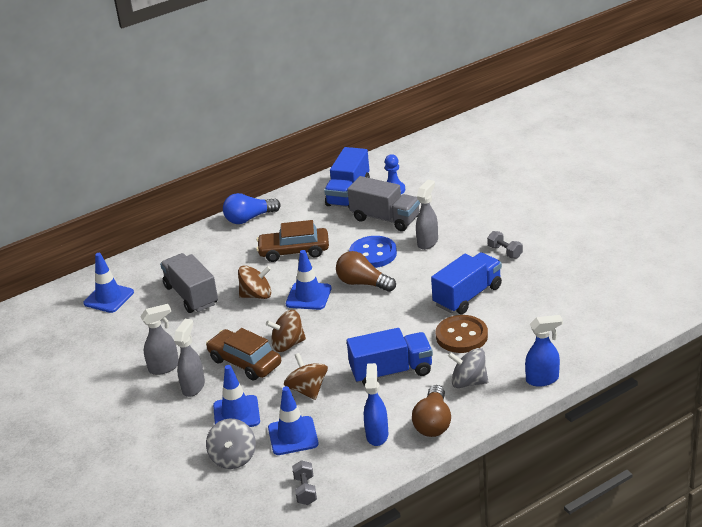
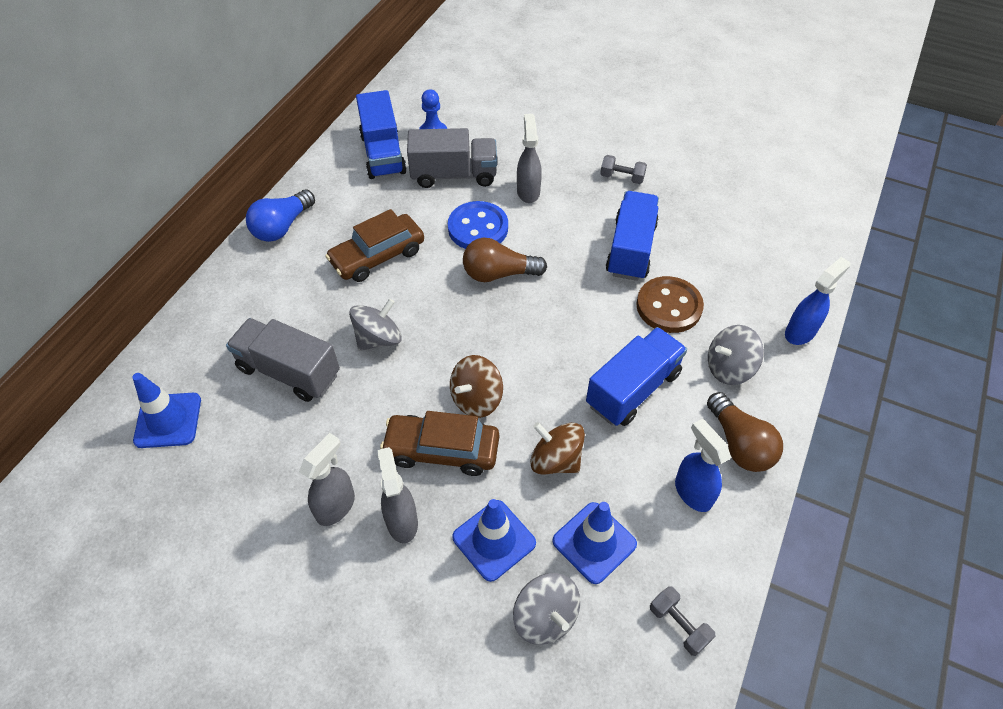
camera: 35 degrees left, 20 degrees up
(256, 295) = (378, 338): brown spinning top -> grey spinning top
(308, 296) = (447, 316): blue traffic cone -> none

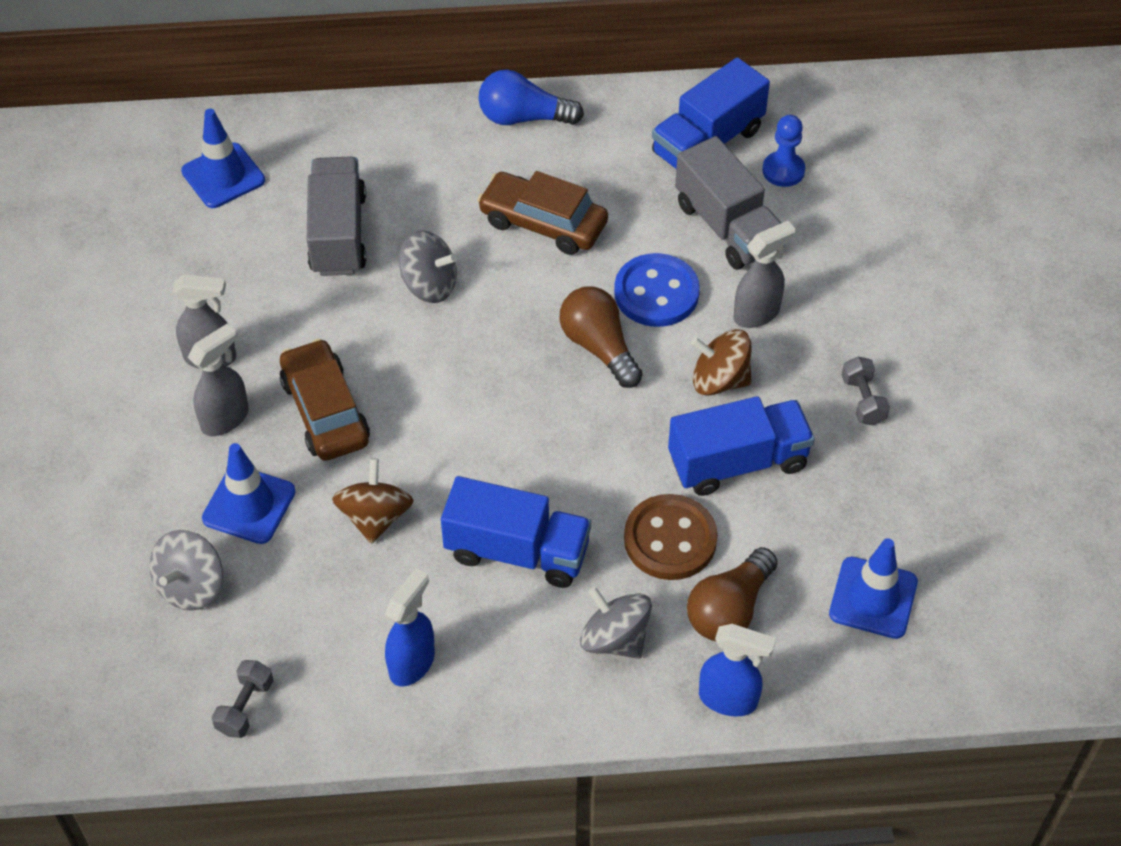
camera: 60 degrees right, 0 degrees up
(476, 399) = (408, 410): brown spinning top -> brown spinning top (719, 380)
(594, 542) = (296, 594): blue traffic cone -> blue traffic cone (873, 598)
(739, 444) = (507, 687): brown light bulb -> brown light bulb (729, 609)

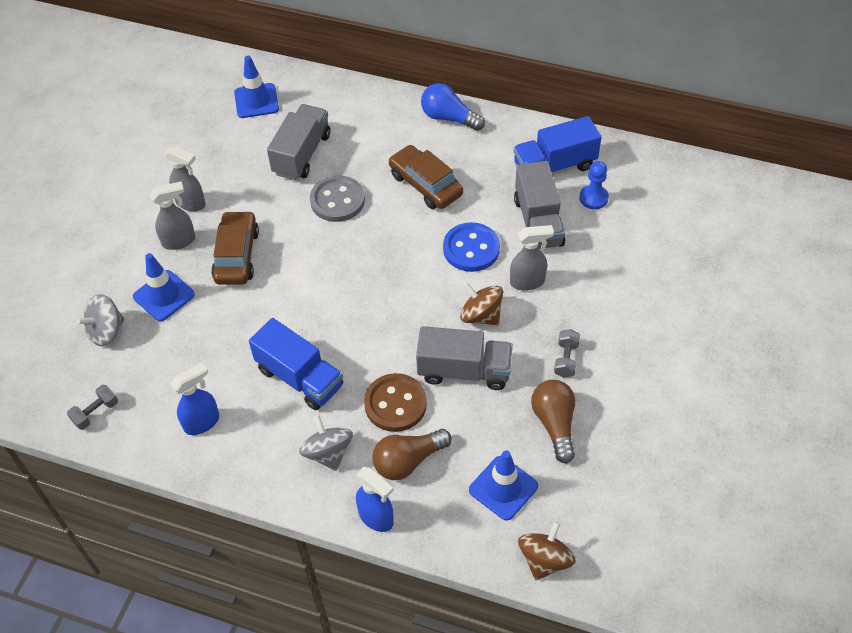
camera: 25 degrees right, 0 degrees up
(375, 517) = (230, 327): brown spinning top -> brown spinning top (545, 560)
(429, 285) = (337, 200): grey spinning top -> grey button
(599, 347) = (417, 270): brown light bulb -> brown light bulb (554, 424)
(738, 462) = (464, 371): blue truck -> grey truck

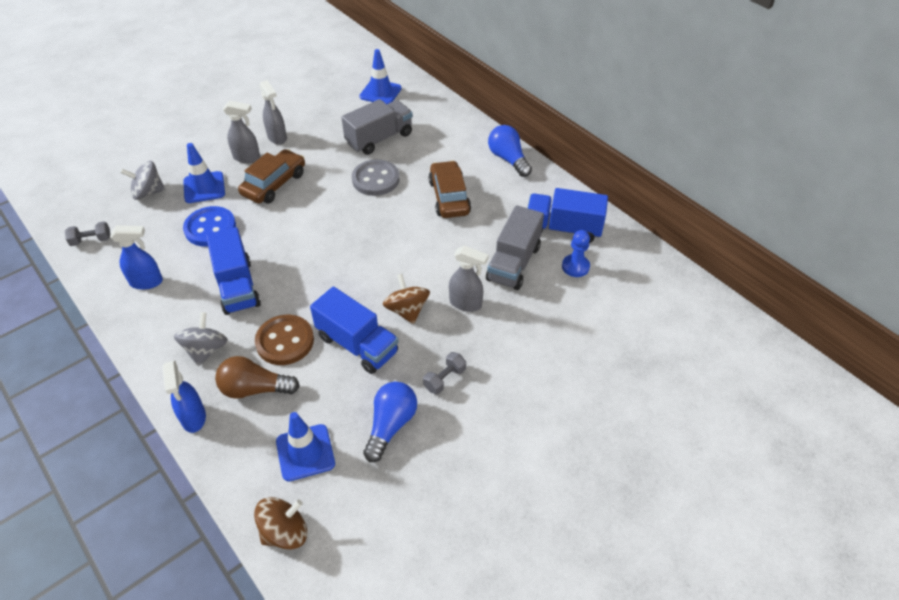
camera: 30 degrees right, 5 degrees down
(464, 371) = (357, 344): grey truck -> blue truck
(471, 249) = (443, 258): blue button -> blue button (210, 228)
(554, 424) = (391, 425): brown light bulb -> blue light bulb

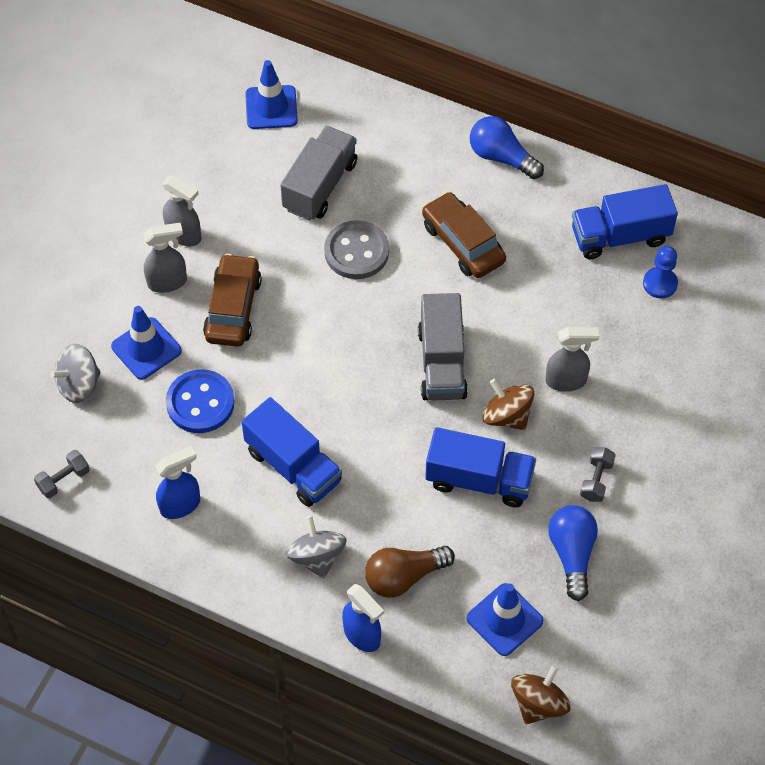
camera: 25 degrees left, 10 degrees up
(285, 341) = (397, 509): brown button -> none
(513, 263) = (589, 307): grey truck -> grey truck (442, 363)

